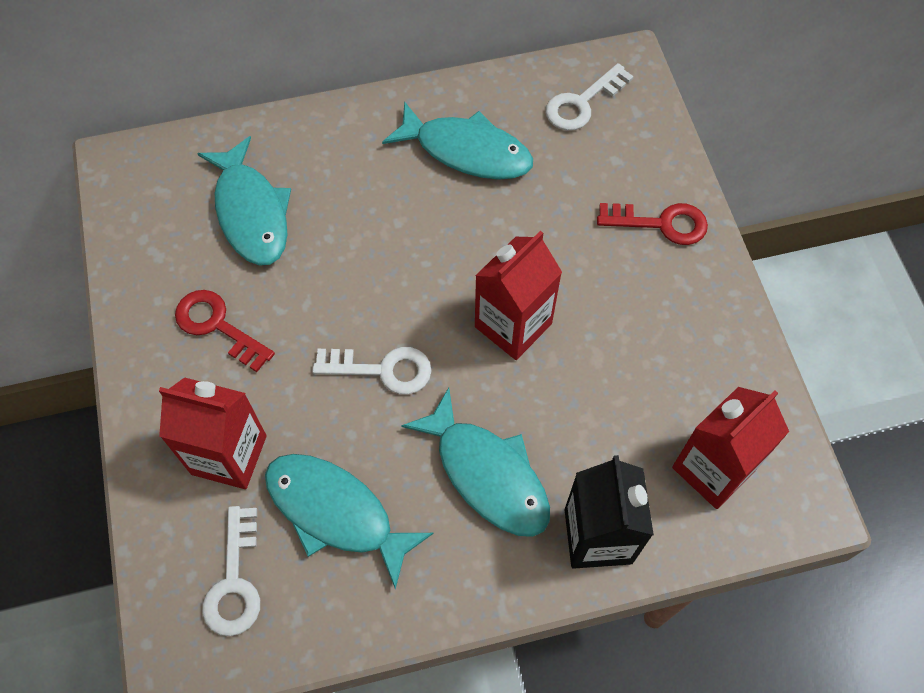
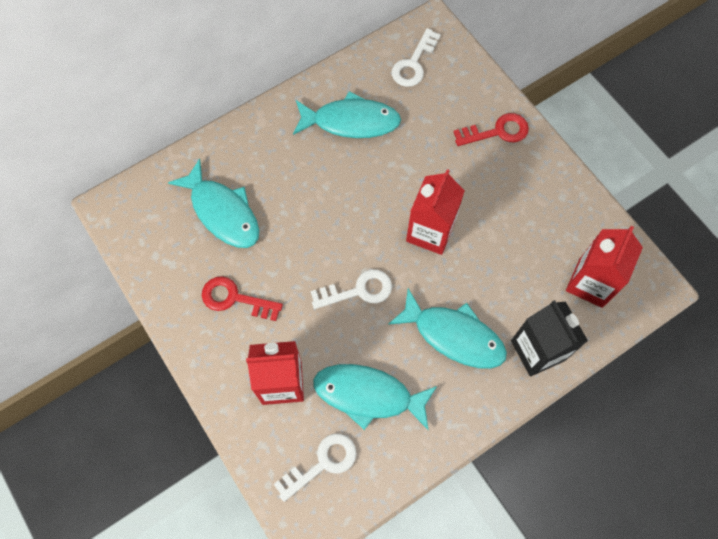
camera: 20 degrees left, 5 degrees up
(235, 582) = (322, 463): white key -> white key turned 105 degrees counterclockwise

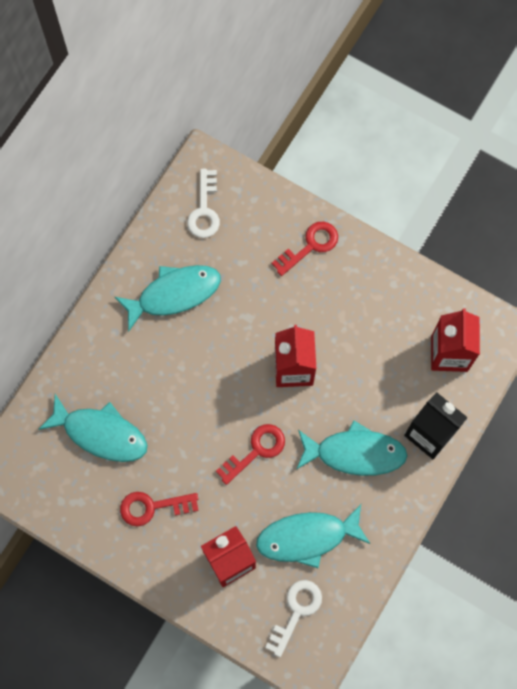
camera: 25 degrees left, 5 degrees up
(358, 290) = (256, 450): white key -> red key

